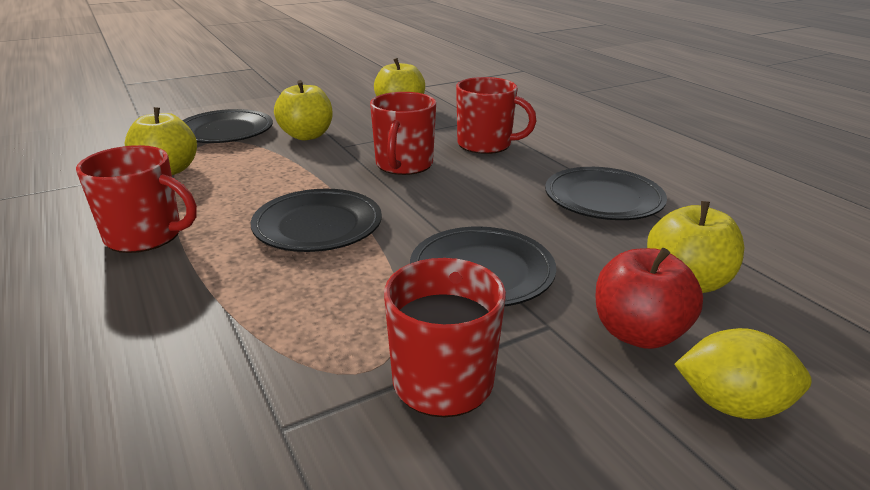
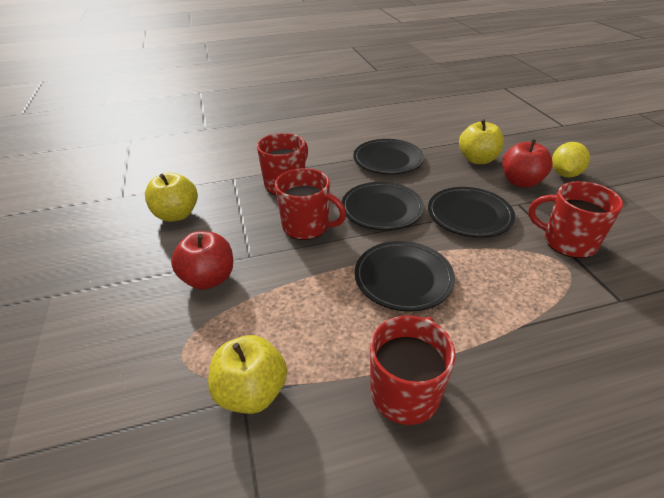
camera: 75 degrees left, 10 degrees up
(225, 132) = (154, 345): black plate -> black plate (382, 209)
(306, 136) = (209, 278): yellow apple -> red apple

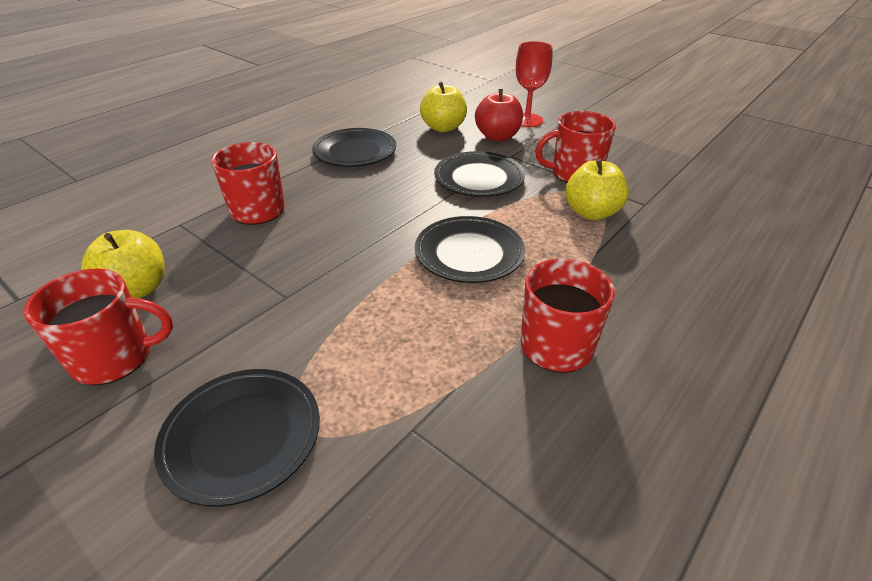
camera: 35 degrees left, 0 degrees up
(209, 278) = (256, 339): red apple -> none
(252, 392) = (417, 419): yellow apple -> yellow apple (591, 213)
(307, 226) = (325, 243): red mug -> red mug (115, 357)
(382, 209) = (391, 200): black plate -> black plate (242, 437)
(564, 174) = (527, 120): yellow lemon -> red goblet

